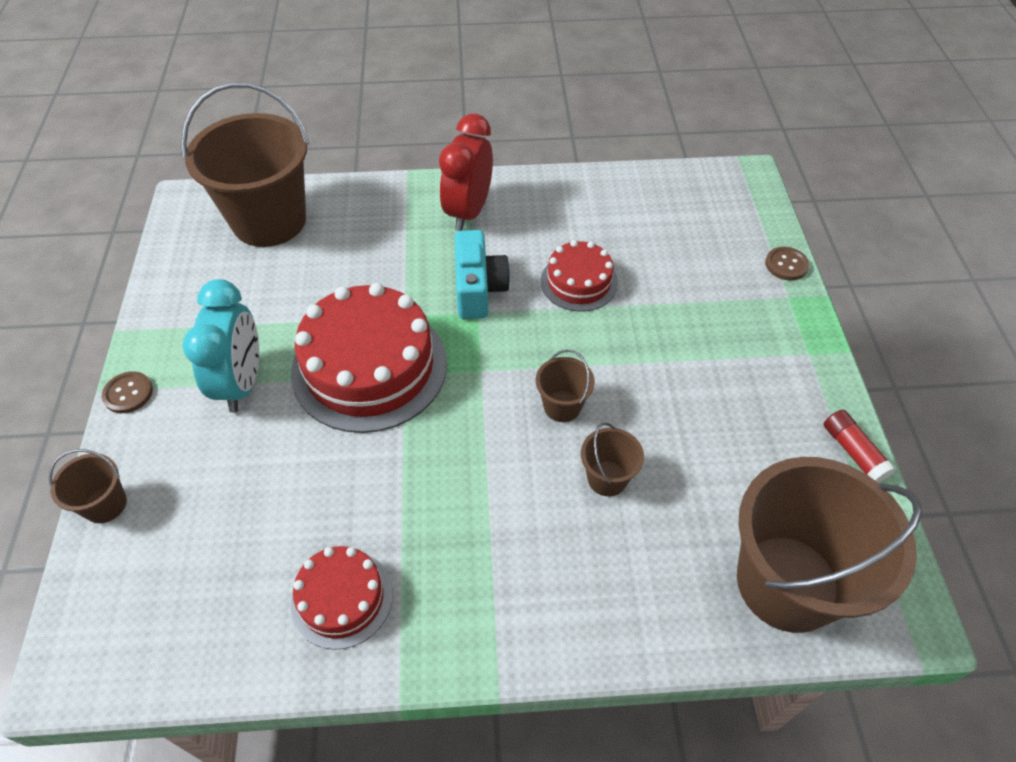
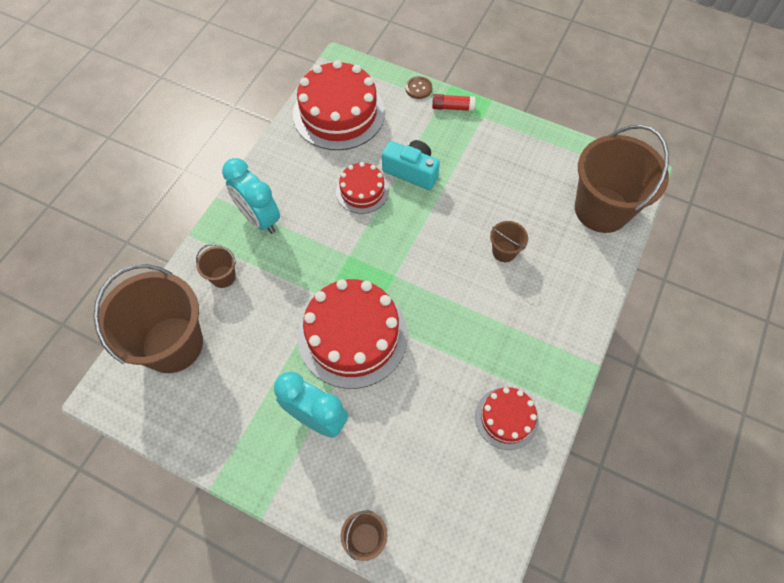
camera: 60 degrees left, 10 degrees up
(128, 393) = (278, 496): brown button -> none
(468, 212) = (259, 219): red clock -> turquoise clock
(478, 289) = (330, 246): turquoise camera -> turquoise camera (411, 171)
(562, 406) = (446, 247): brown bucket -> brown bucket (223, 276)
(672, 209) = (338, 113): none -> red cake
(853, 452) = (549, 138): red glue stick -> red glue stick (452, 107)

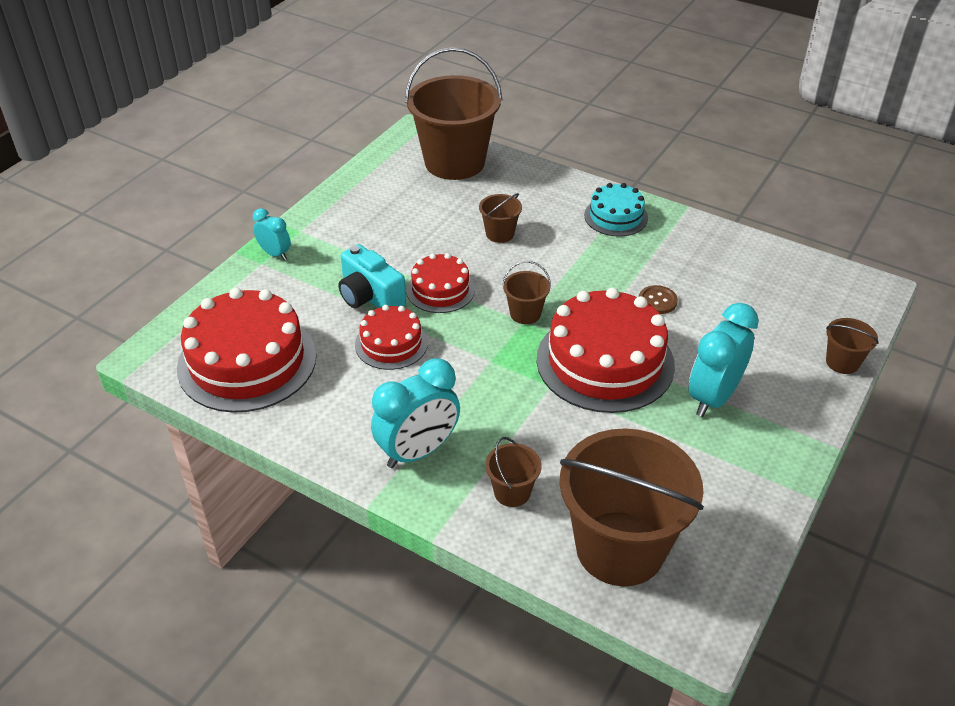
camera: 85 degrees left, 20 degrees down
(404, 276) = (525, 313): none -> brown bucket
(411, 171) = (370, 297): turquoise camera -> turquoise camera turned 75 degrees counterclockwise
(418, 88) = (230, 281): brown button -> brown button (657, 301)
(452, 107) = (275, 254): red glue stick -> turquoise clock
(506, 418) = (698, 252): red cake -> red cake (440, 290)
(548, 345) = (616, 216): none -> turquoise cake

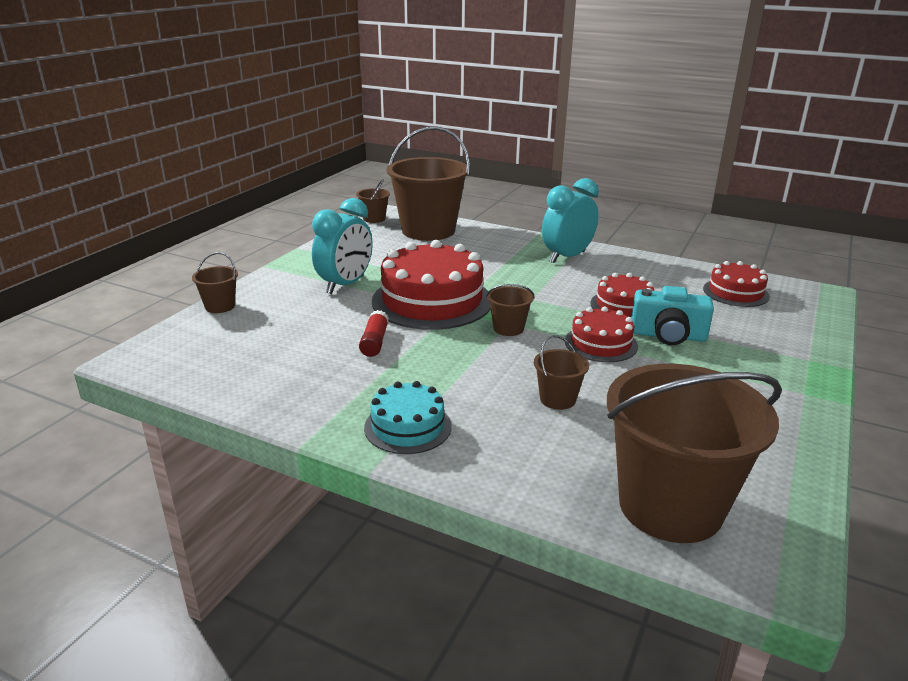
camera: 175 degrees right, 15 degrees down
(247, 361) = (735, 292): red cake -> red cake, size x0.54
(275, 254) = (805, 368): turquoise clock -> none
(370, 297) = (668, 336): turquoise camera -> turquoise camera turned 150 degrees clockwise
(512, 492) = (497, 245): brown bucket -> brown bucket (374, 219)
(657, 301) = (374, 342): brown button -> red glue stick

